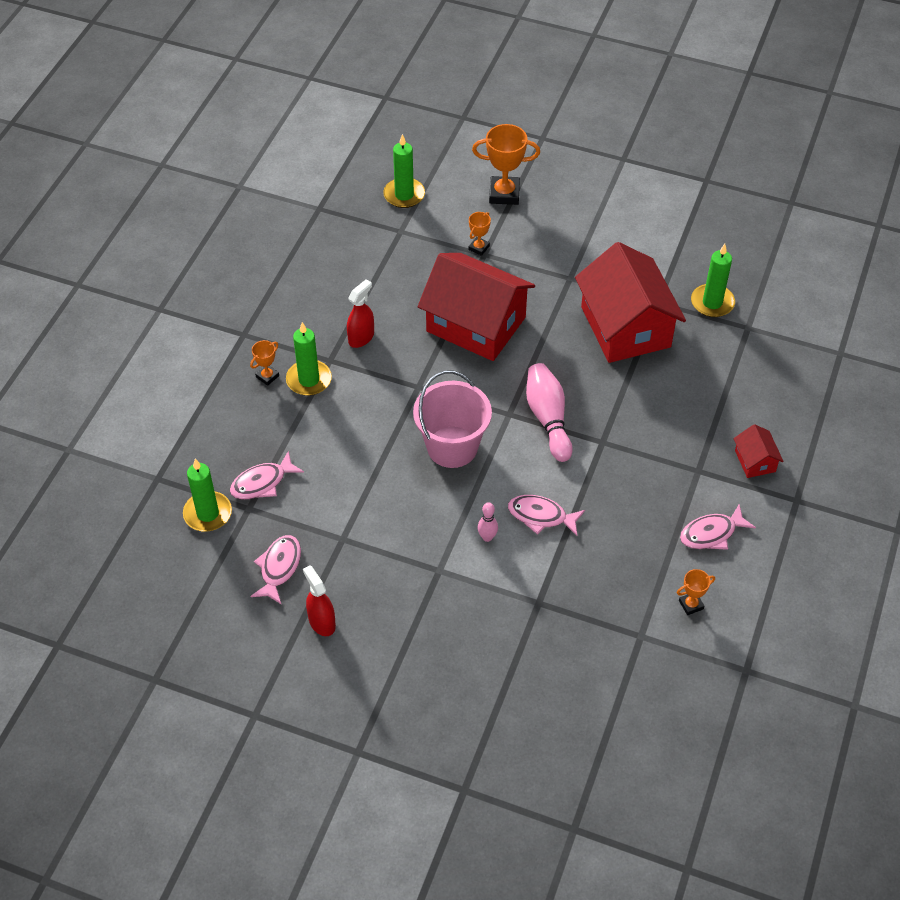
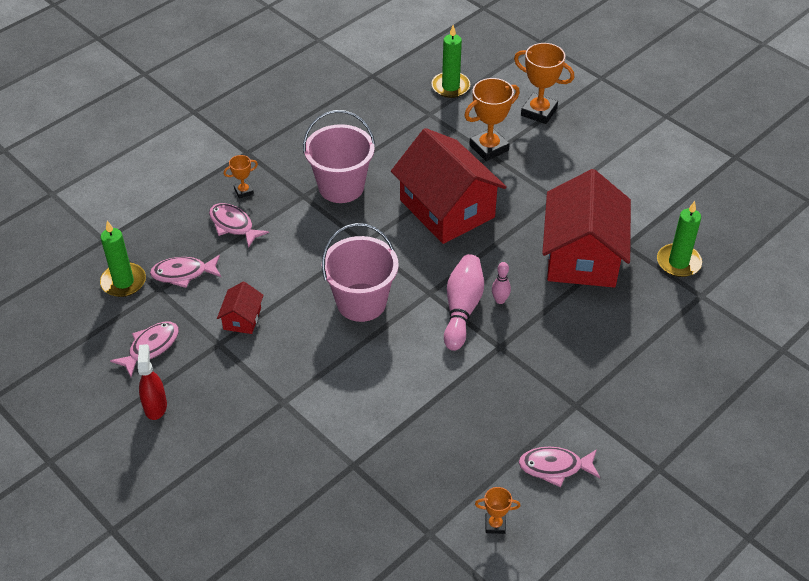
camera: 25 degrees right, 5 degrees down
(309, 380) = (275, 205): green candle -> none
(361, 337) = (341, 187): red spray bottle -> pink bucket
(479, 248) = (489, 148): orange trophy -> orange trophy, size x1.91
(487, 537) = (343, 390): pink bowling pin -> pink bowling pin (500, 300)
(541, 516) = (403, 390): pink fish -> pink fish (233, 225)
(755, 461) = (637, 417): red house -> red house (242, 318)

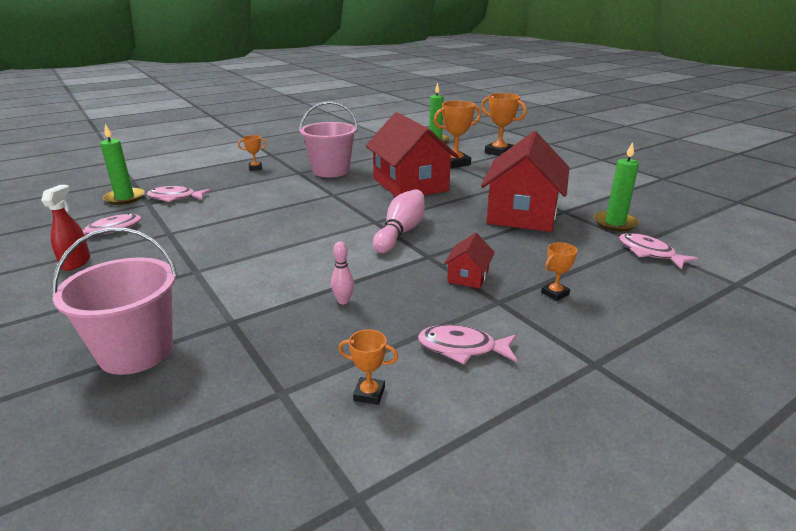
camera: 10 degrees right, 20 degrees down
(233, 225) = (235, 180): pink fish -> pink fish (649, 253)
(242, 318) = (201, 222): red house -> red house (468, 276)
(361, 302) = (311, 222): pink bucket -> pink bucket (136, 351)
(500, 300) = (438, 230): pink bowling pin -> pink bowling pin (343, 301)
(624, 387) = (555, 293): none -> orange trophy

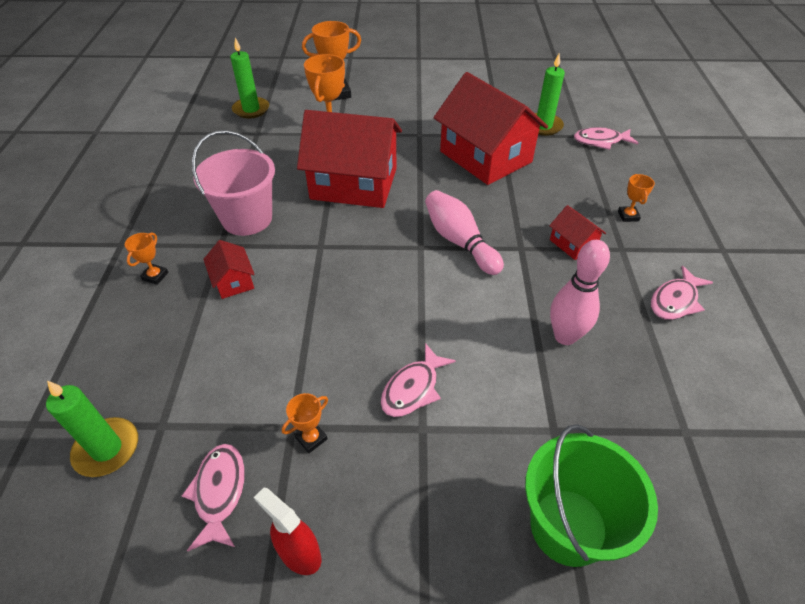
camera: 55 degrees left, 20 degrees up
(136, 351) = (568, 526): pink bucket -> green bucket
(175, 198) = (173, 389): pink fish -> pink fish (413, 388)
(272, 184) = (233, 281): none -> red house
(343, 301) = (565, 336): pink bowling pin -> pink bowling pin, size x1.93
(369, 394) = (709, 378): orange trophy -> orange trophy (311, 438)

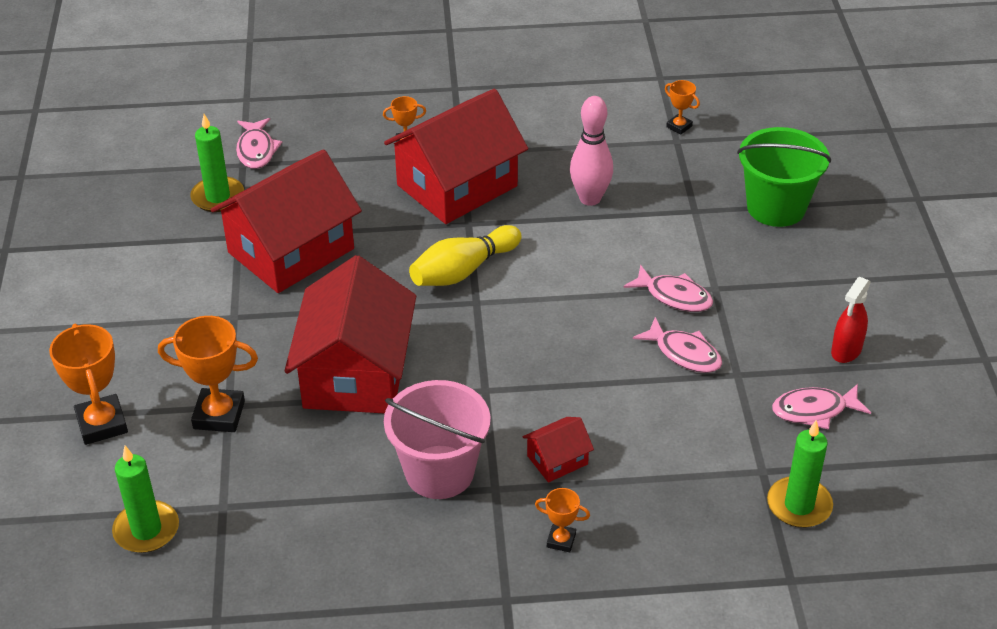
camera: 95 degrees left, 5 degrees down
(311, 438) = (745, 359): orange trophy -> orange trophy (679, 126)
(459, 241) = (463, 270): pink bowling pin -> yellow bowling pin
(572, 244) = (457, 186): red house -> red house, size x2.34
(675, 301) = (531, 127): pink fish -> pink fish (684, 353)

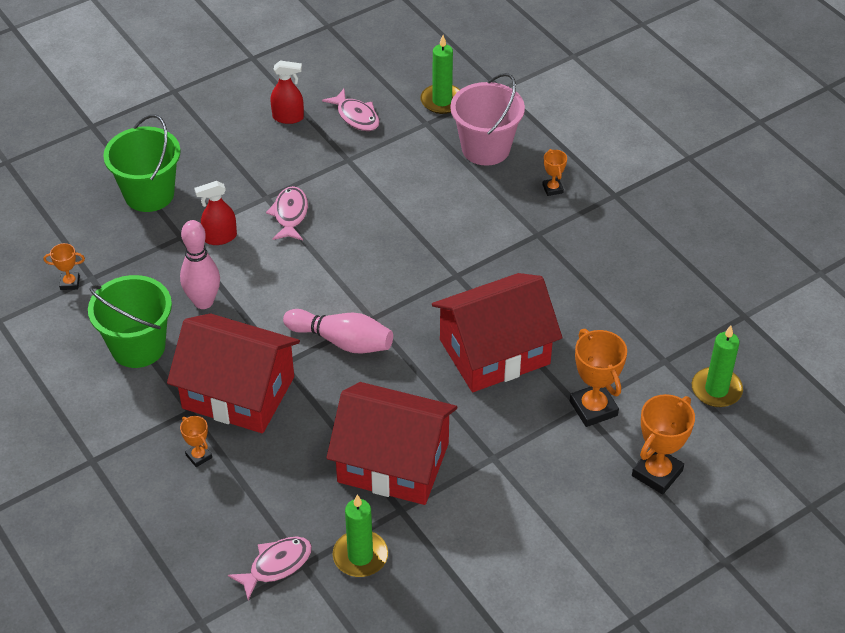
camera: 120 degrees left, 5 degrees up
(439, 472) = (546, 266): pink bucket -> pink bucket (485, 148)
(463, 270) = (342, 341): yellow bowling pin -> pink bowling pin
(557, 460) = (490, 215): red house -> none
(563, 144) = (138, 347): none -> green bucket
(674, 236) = (220, 237): none -> red spray bottle
(679, 126) = (70, 283): orange trophy -> orange trophy turned 75 degrees clockwise
(684, 353) = (346, 190): pink fish -> none

